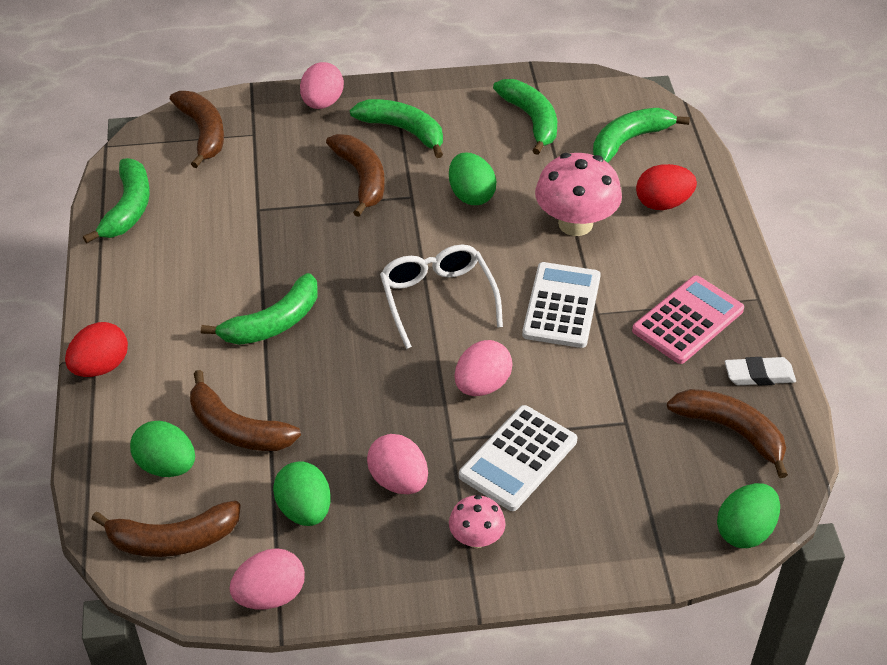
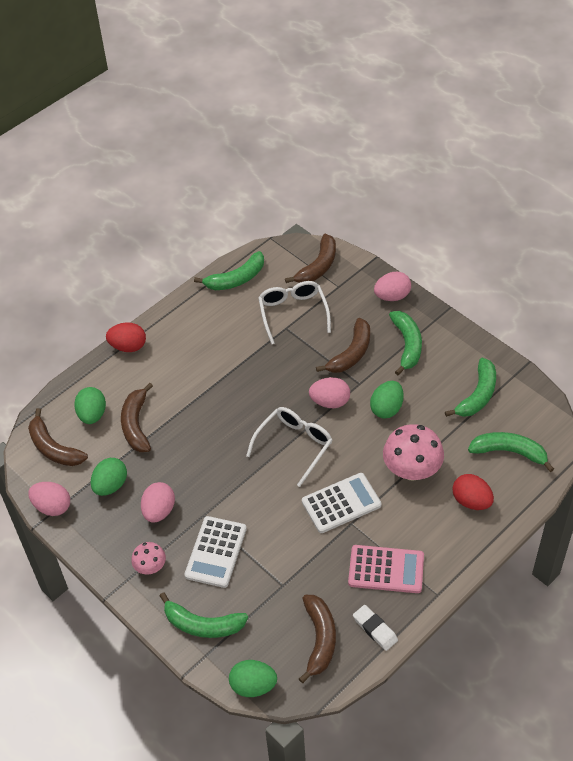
camera: 55 degrees right, 5 degrees up
(244, 191) = (293, 313): none -> white glasses
(273, 323) = (215, 390): green banana -> green banana (203, 624)
(482, 385) = (251, 504): pink egg -> pink egg (330, 402)
(518, 458) = (216, 552): white calculator -> white calculator turned 75 degrees counterclockwise

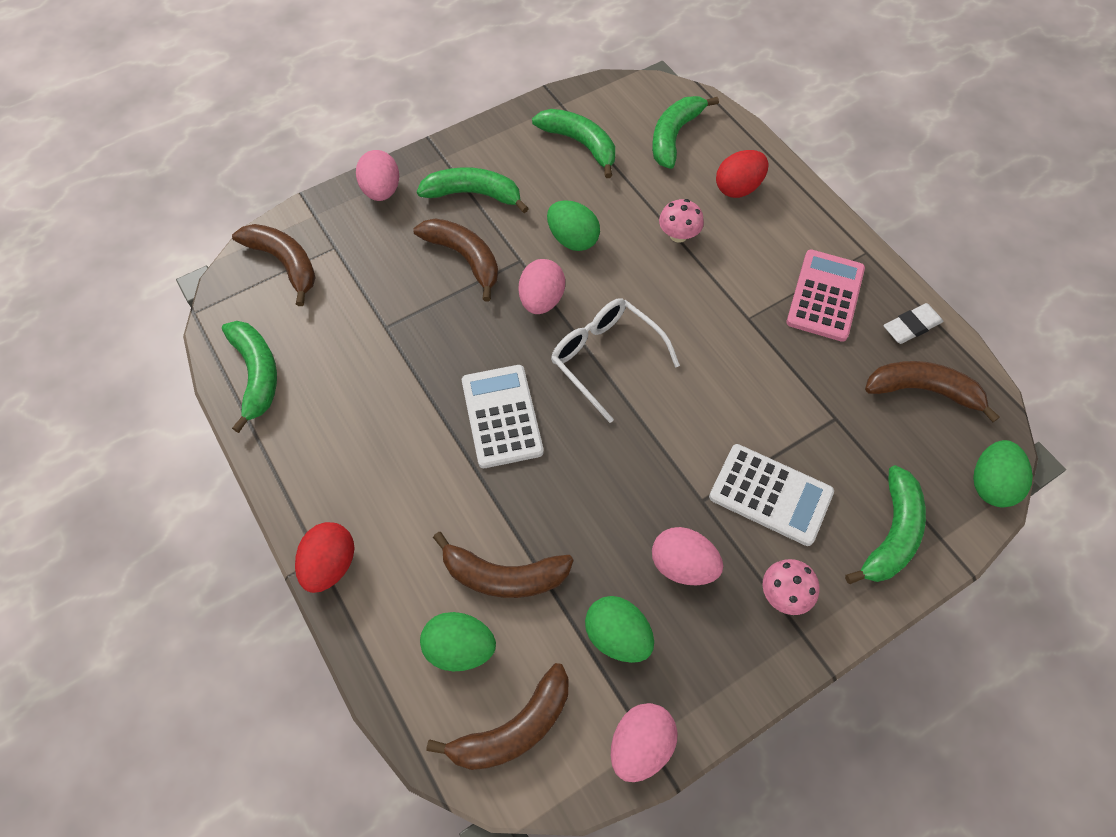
camera: 80 degrees left, 10 degrees up
(293, 313) = (361, 312): white glasses -> none
(341, 503) = (715, 322): white calculator -> white calculator (501, 416)
(412, 470) = (678, 235): pink mushroom -> pink mushroom, size x0.54

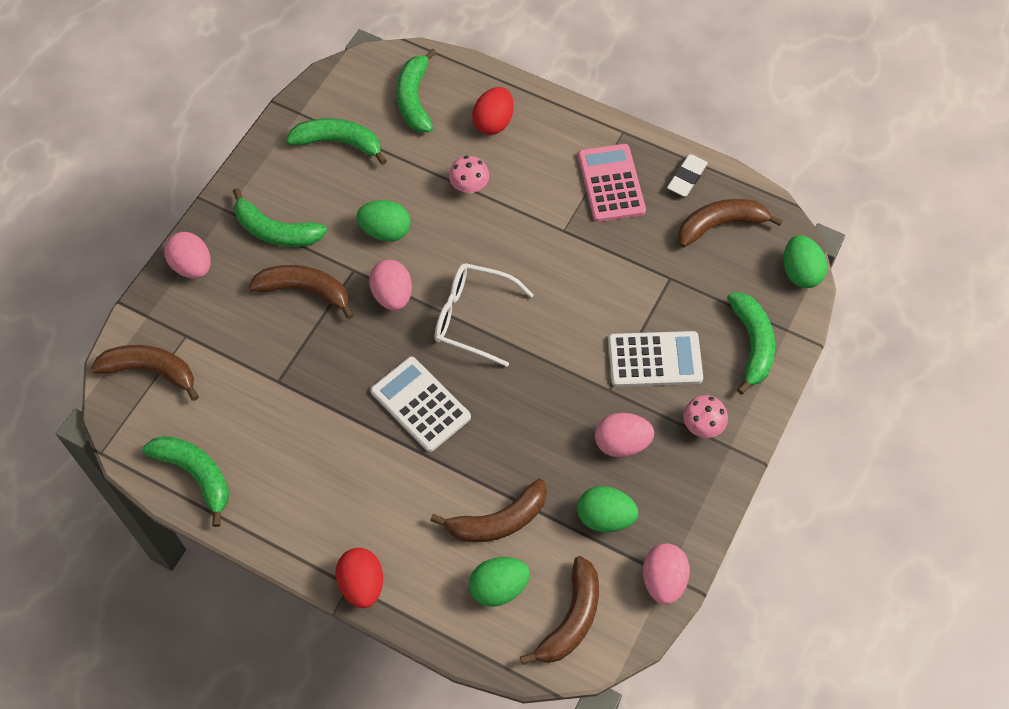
camera: 30 degrees left, 0 degrees up
(473, 194) = (275, 231): green banana -> green banana turned 135 degrees counterclockwise

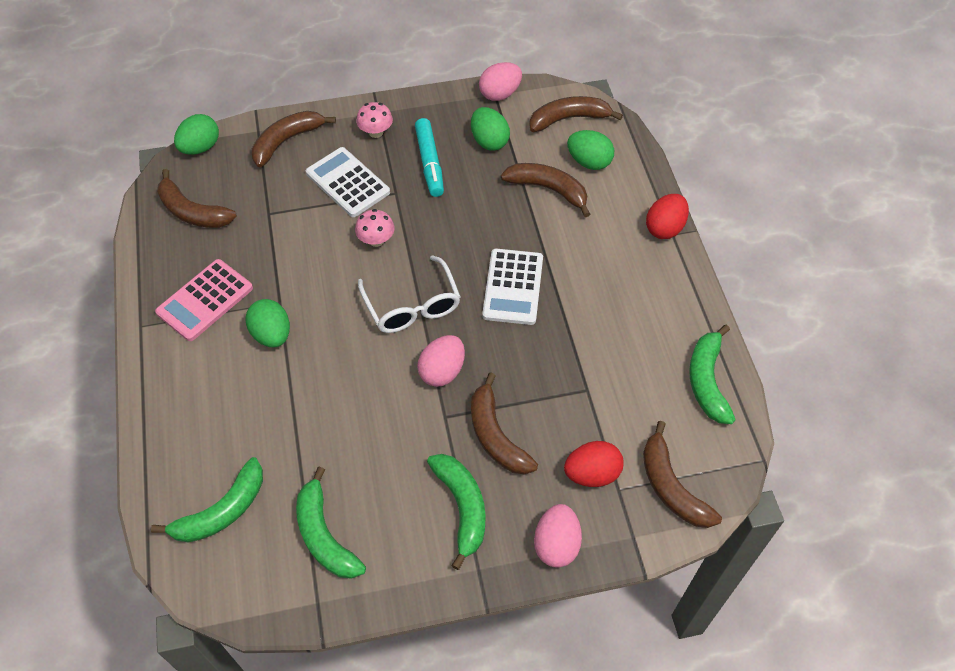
camera: 130 degrees left, 5 degrees down
(385, 231) = (387, 422): green egg -> green egg (272, 334)
(469, 186) = (289, 395): pink mushroom -> pink mushroom (376, 240)
(493, 122) = (202, 426): red egg -> red egg (592, 473)
(621, 443) = (429, 163): pink egg -> turquoise marker
(687, 178) = (159, 256): white eraser -> none
(752, 344) = (286, 141): green banana -> brown banana

